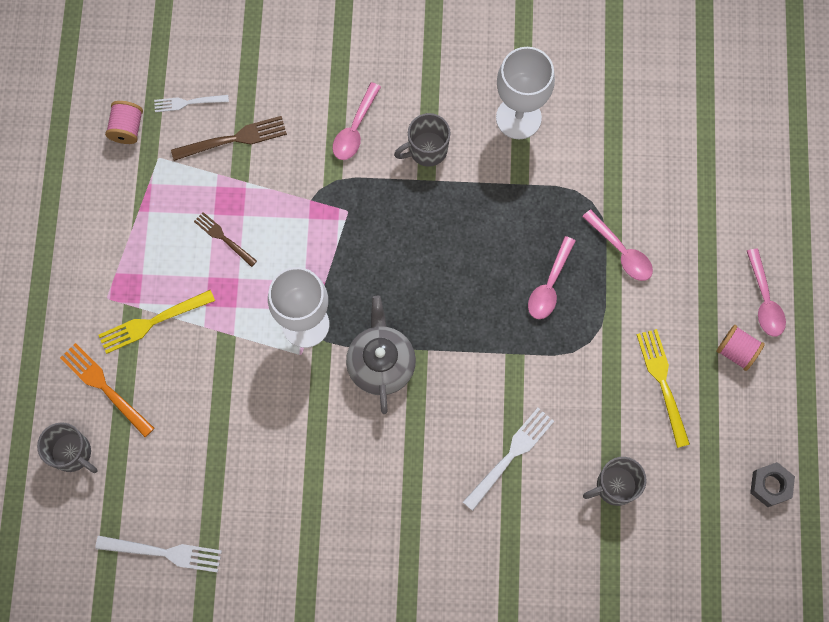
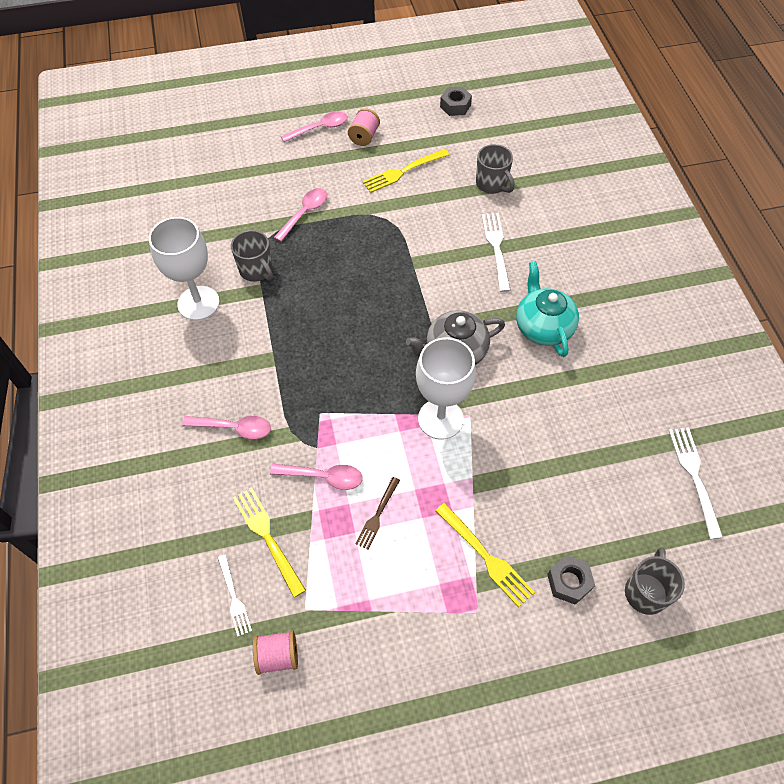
camera: 105 degrees left, 15 degrees down
(105, 388) = (569, 582): orange fork -> grey nut
(233, 139) = (267, 537): brown fork -> yellow fork
(385, 469) = (543, 327): none -> turquoise teapot
(426, 150) = (244, 364): grey mug -> grey mug (256, 270)
(510, 456) = (496, 248): white fork -> white fork turned 60 degrees clockwise
(549, 285) = (347, 252): pink spoon -> pink spoon (323, 477)

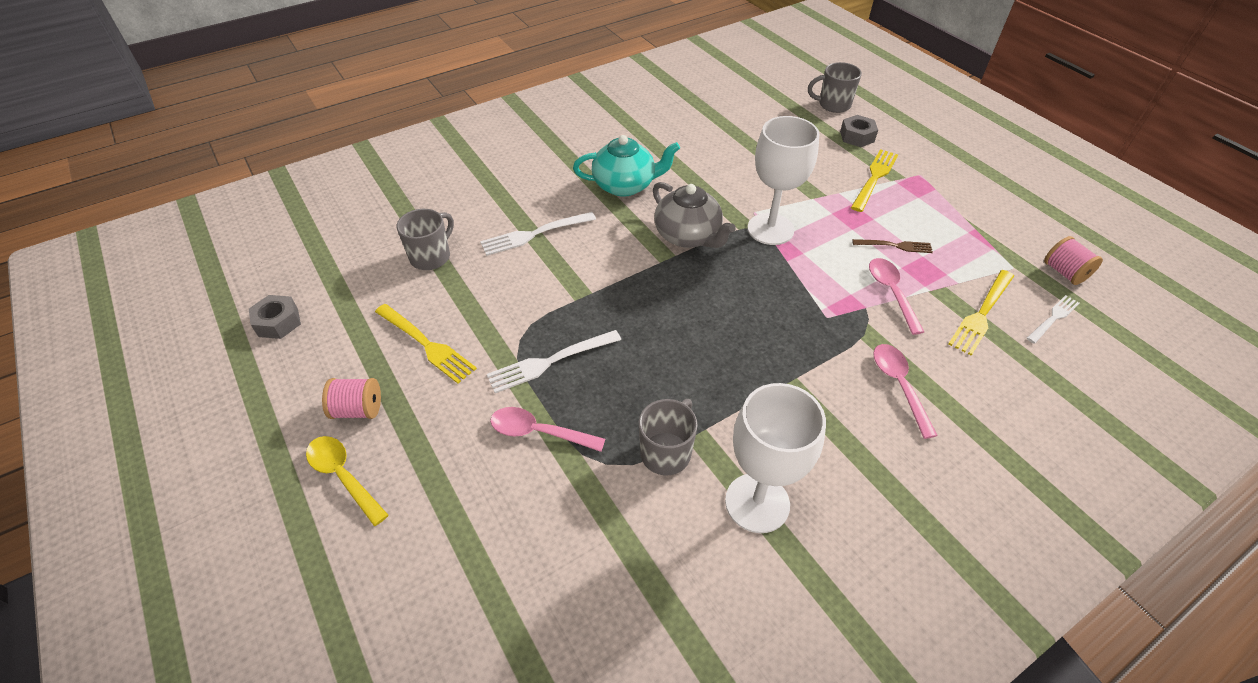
camera: 110 degrees left, 10 degrees down
(320, 128) = (343, 476): pink spoon -> yellow spoon
(543, 327) = (625, 185): turquoise teapot -> turquoise teapot turned 150 degrees counterclockwise
(694, 477) = (726, 94): white fork -> white fork (550, 362)

